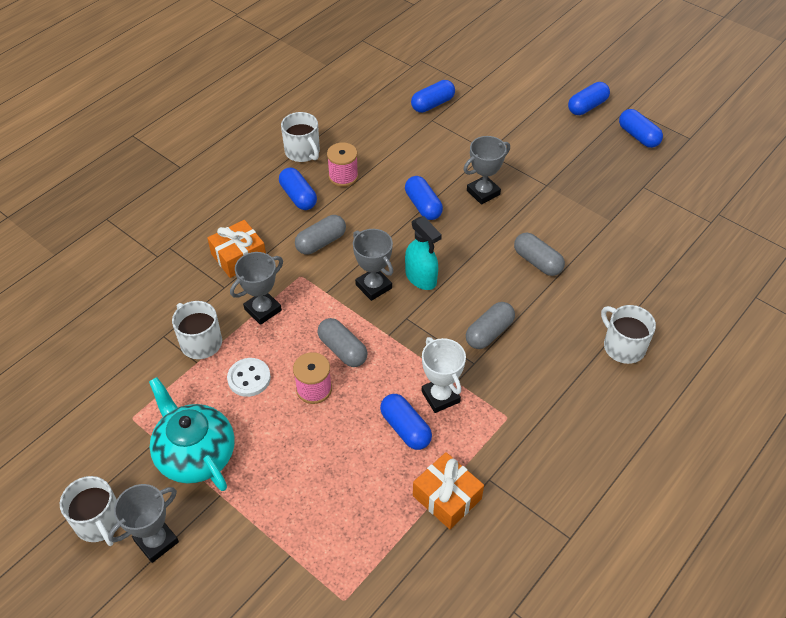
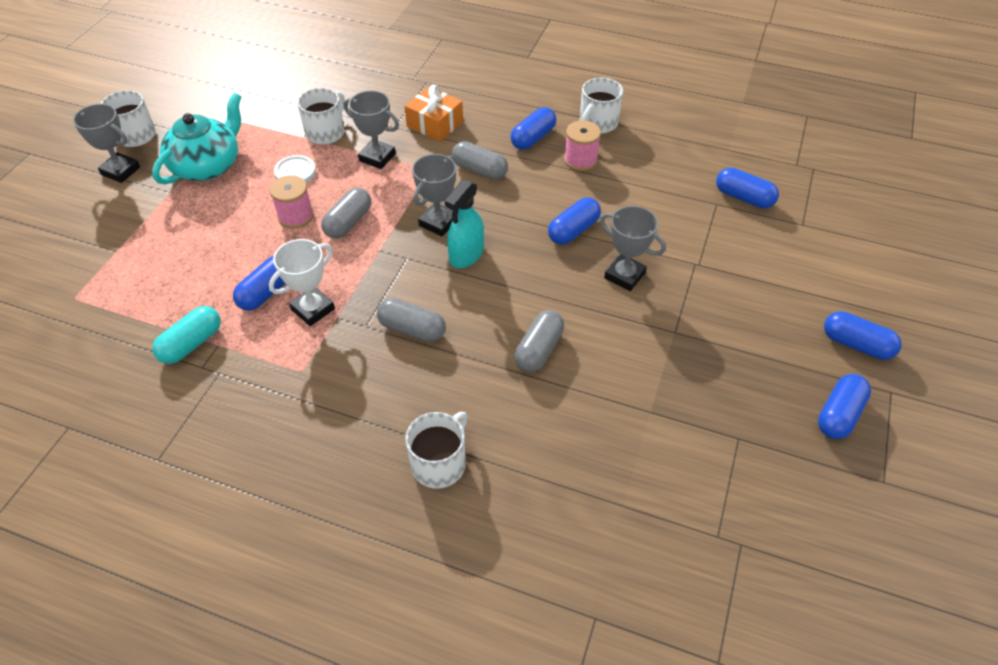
camera: 70 degrees right, 0 degrees up
(447, 497) = (191, 344): orange gift -> turquoise capsule

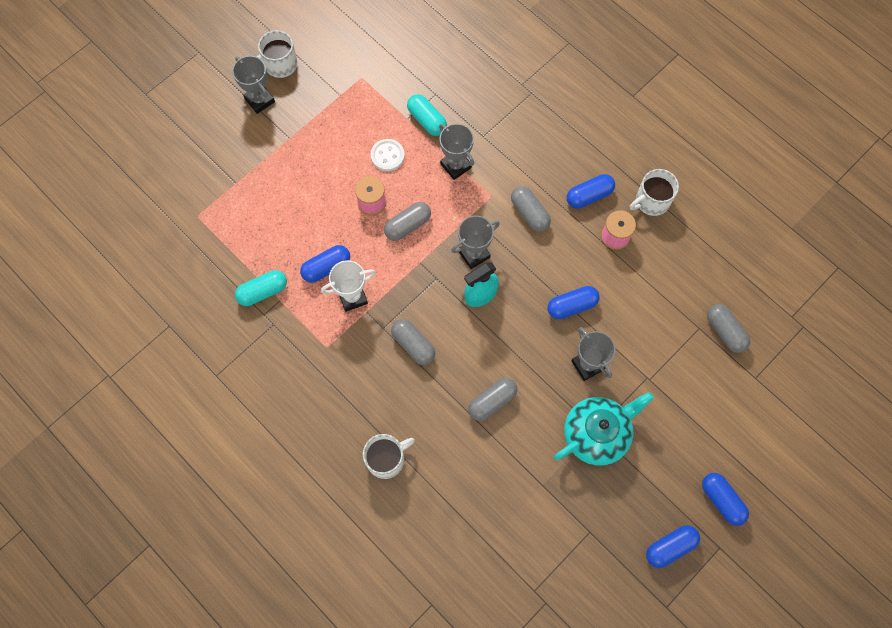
camera: 25 degrees right, 20 degrees up
(208, 165) = (325, 121): turquoise teapot -> turquoise teapot (597, 433)
(326, 132) = (427, 120): white mug -> turquoise capsule
(435, 124) = (517, 146): orange gift -> none
(743, 198) = (725, 331): blue capsule -> grey capsule

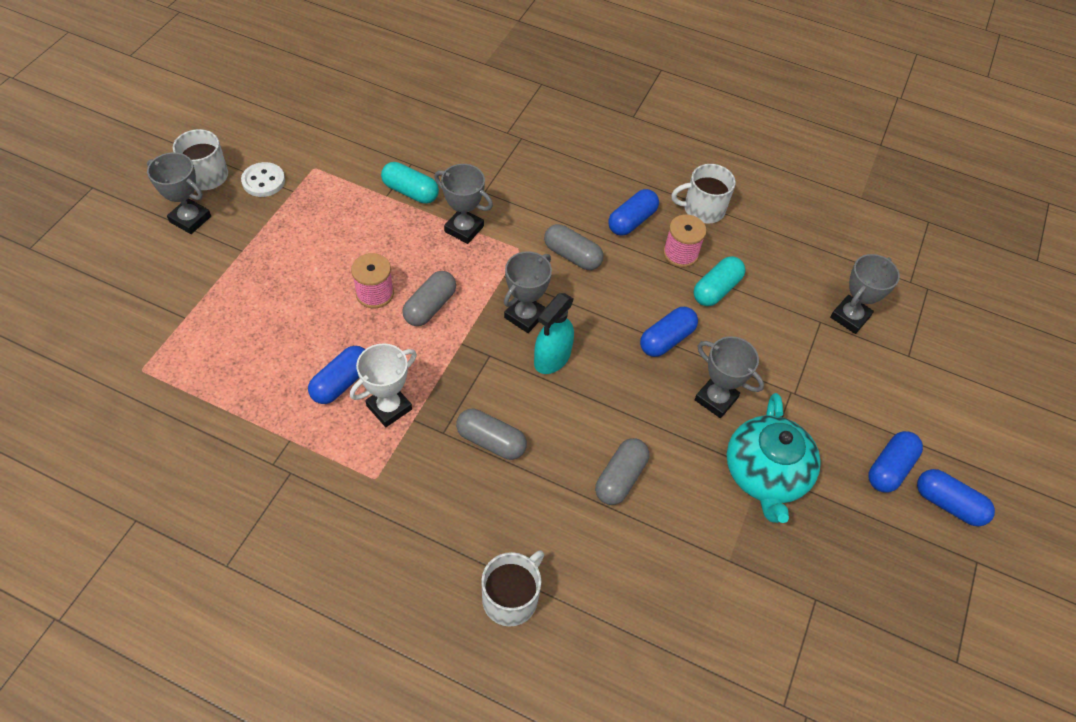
camera: 25 degrees left, 15 degrees down
(263, 291) = (263, 436): turquoise capsule -> turquoise capsule (716, 289)
(387, 156) = (376, 239): white button -> white button (263, 181)
(597, 433) = (765, 474): turquoise teapot -> turquoise teapot turned 150 degrees clockwise
(651, 201) = (702, 209): white mug -> white mug turned 45 degrees clockwise
(670, 547) = (920, 582): blue capsule -> blue capsule (889, 468)
(725, 331) = (850, 317): grey capsule -> grey trophy

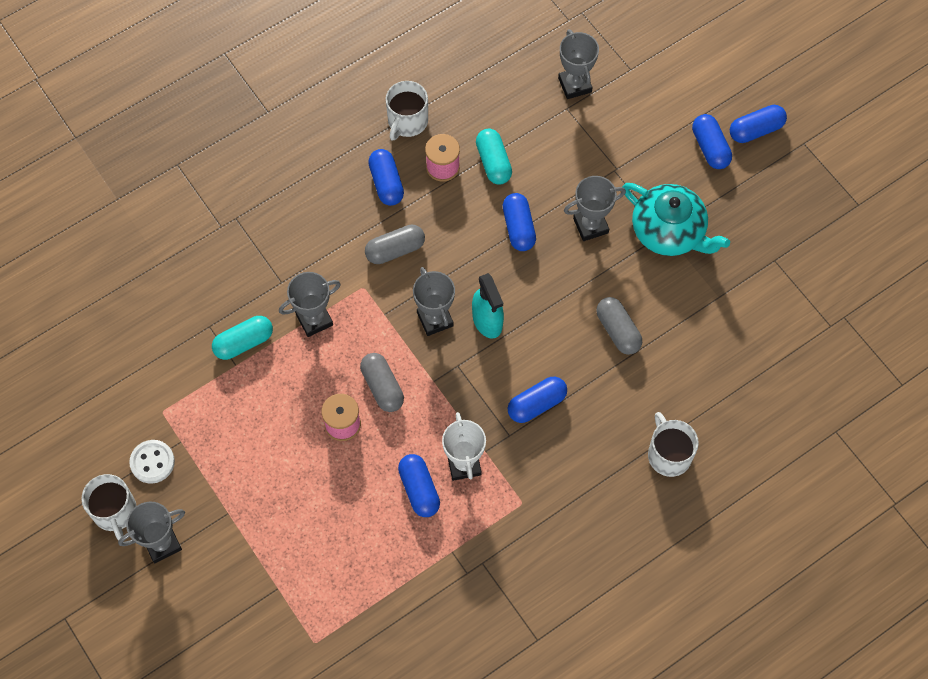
camera: 55 degrees left, 10 degrees up
(491, 441) = (536, 404): grey capsule -> blue capsule

